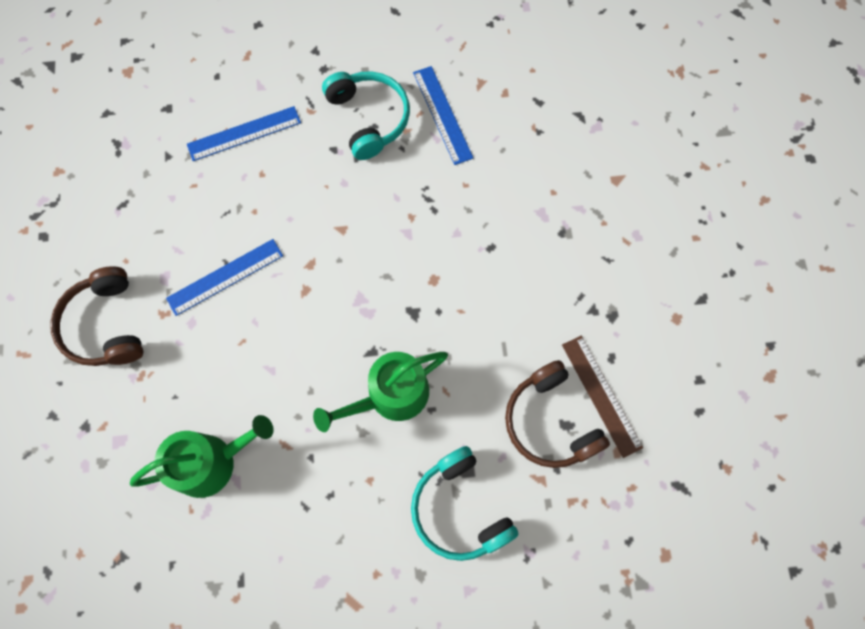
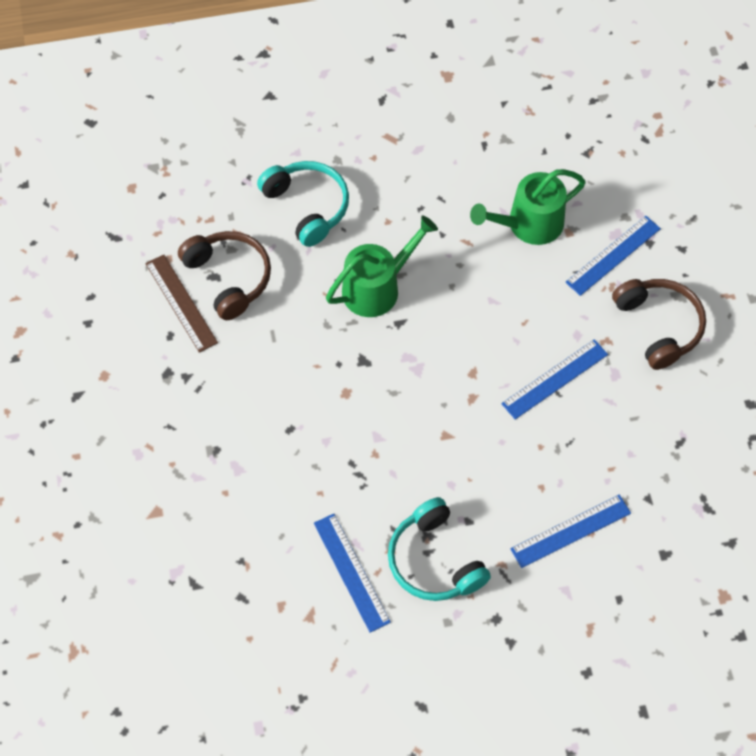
camera: 175 degrees right, 10 degrees down
(129, 413) = (613, 255): none -> blue ruler

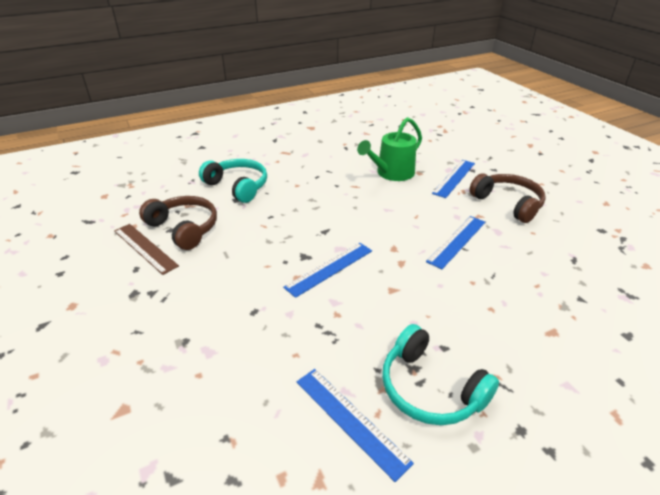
camera: 15 degrees left, 25 degrees down
(377, 288) = (301, 216): green watering can -> none
(571, 531) = (537, 335): blue ruler -> blue ruler (329, 268)

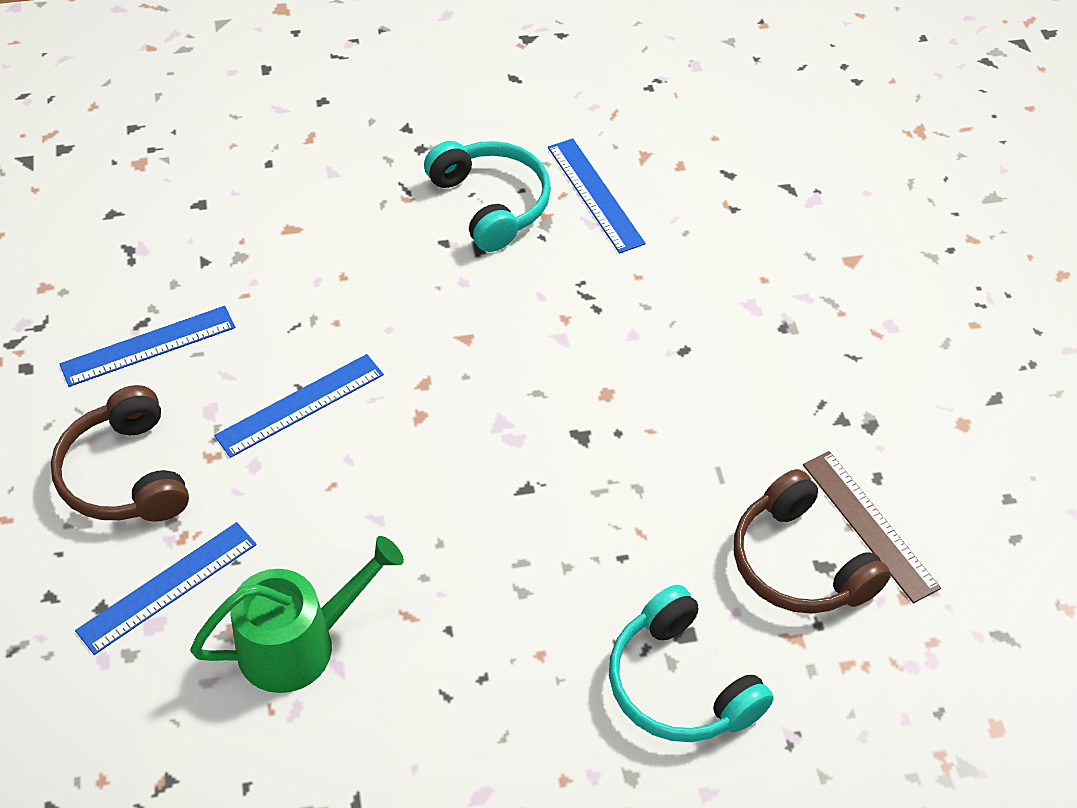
camera: 165 degrees left, 15 degrees up
(329, 268) = (547, 399): blue ruler -> blue ruler (148, 346)

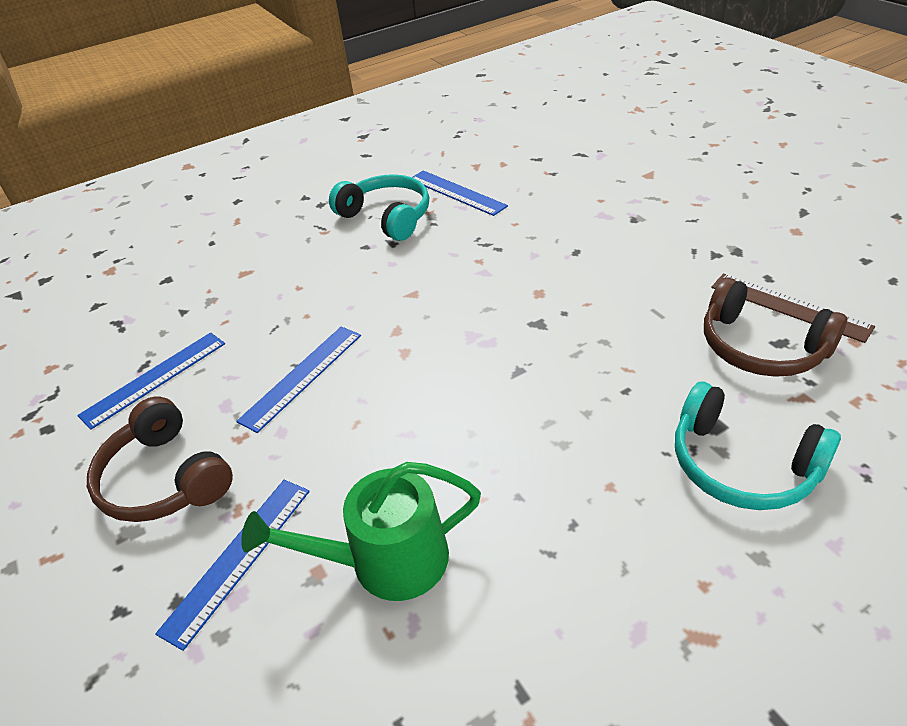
camera: 15 degrees left, 10 degrees down
(298, 644) = (387, 561): green watering can -> green watering can turned 150 degrees counterclockwise

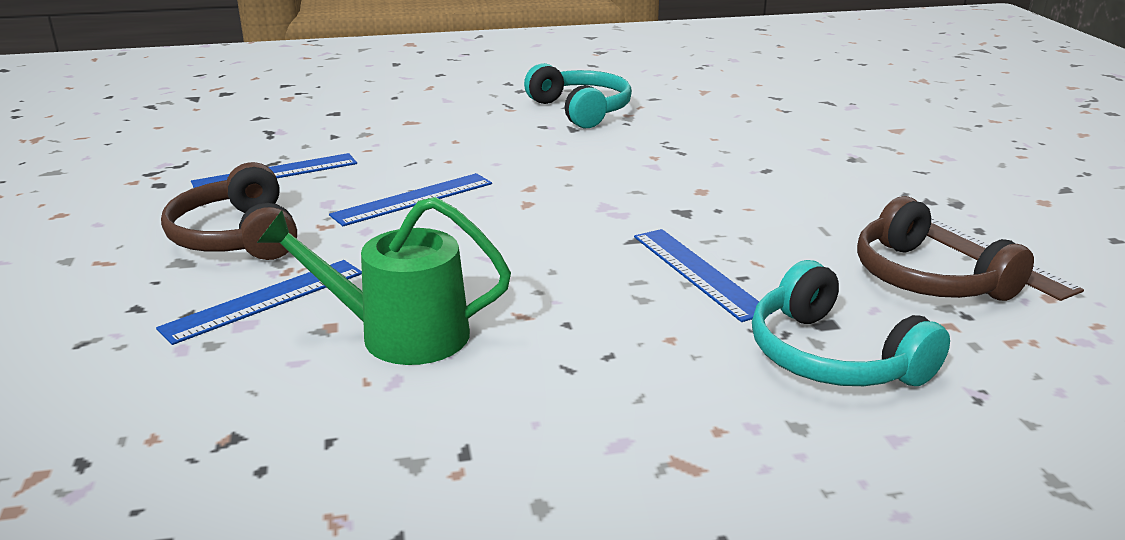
camera: 15 degrees right, 15 degrees down
(456, 192) = (668, 106): blue ruler -> blue ruler (698, 273)

